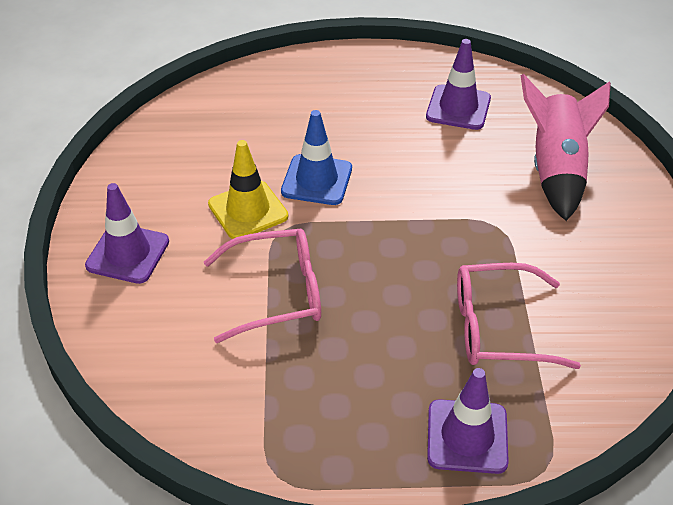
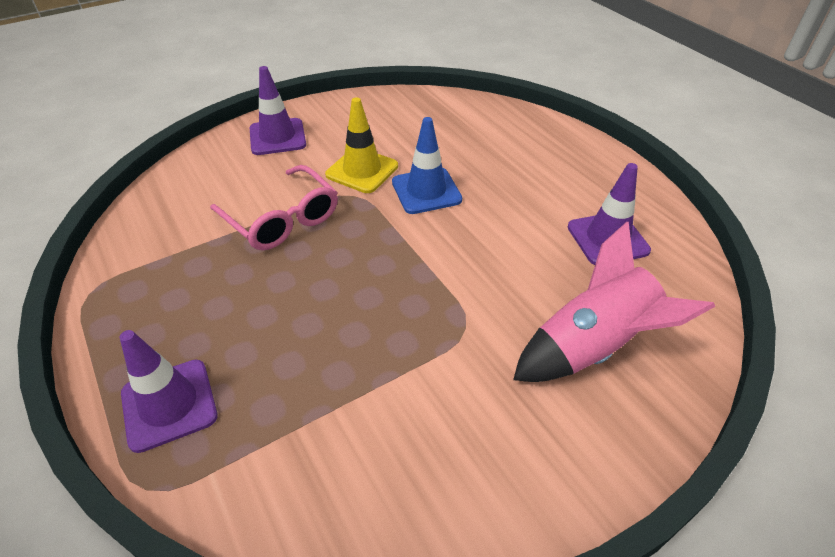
camera: 60 degrees right, 0 degrees up
(499, 328) = (324, 380): pink glasses -> none

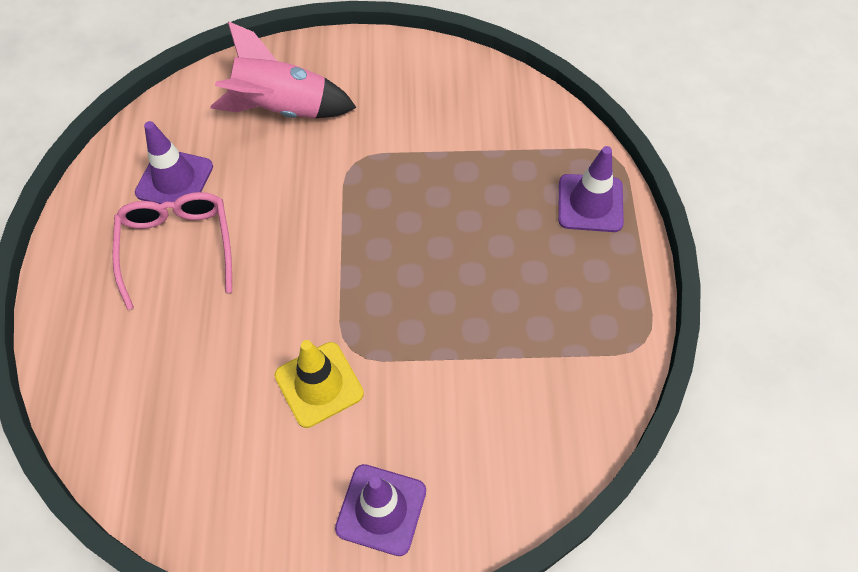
camera: 150 degrees left, 15 degrees up
(281, 219) = (439, 351): pink glasses -> pink glasses (177, 248)
(426, 191) = (276, 316): blue traffic cone -> none

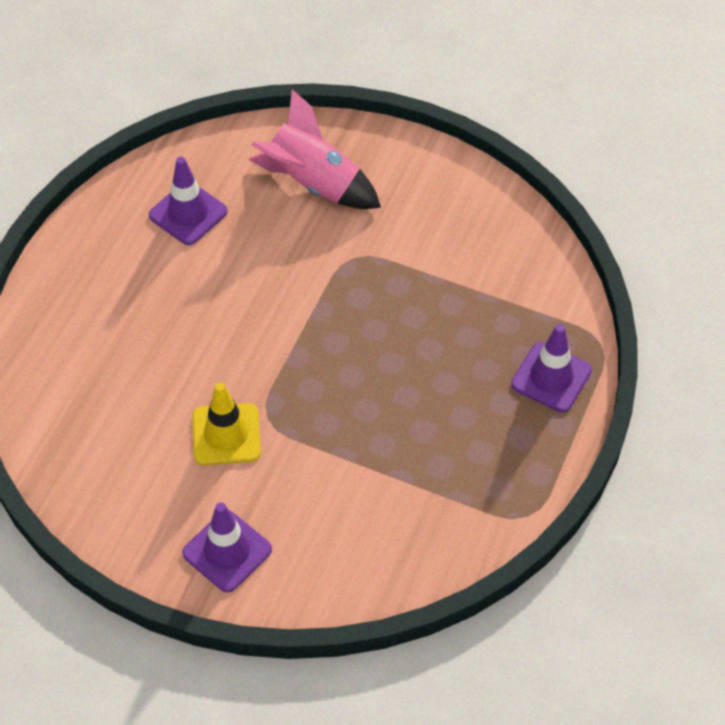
camera: 25 degrees right, 5 degrees down
(177, 248) = (163, 274): pink glasses -> none

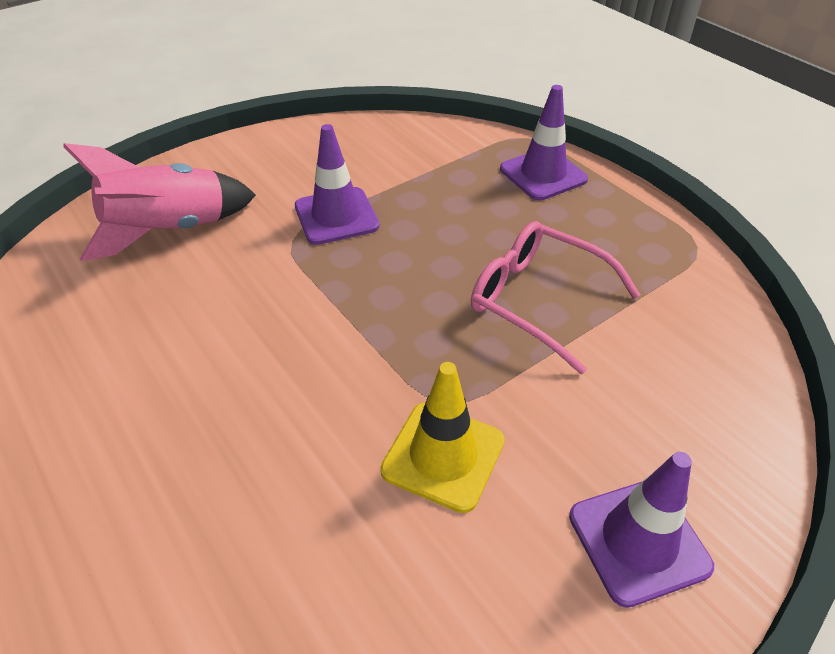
camera: 60 degrees left, 10 degrees down
(188, 213) = (82, 349): purple traffic cone -> purple traffic cone (336, 216)
(391, 433) = (539, 301): none -> pink glasses

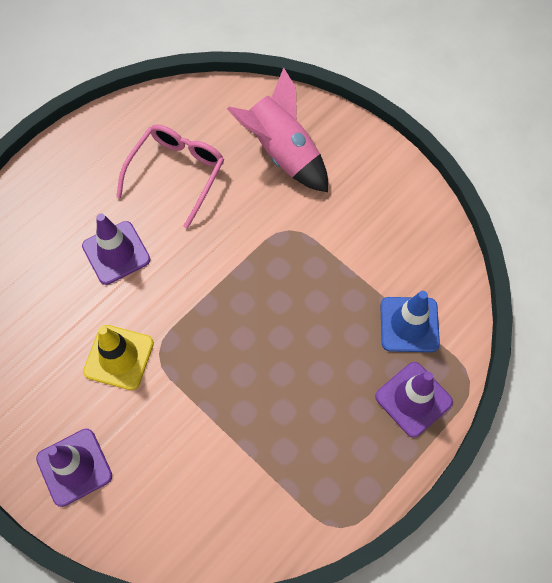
camera: 80 degrees right, 20 degrees up
(336, 216) = (321, 252): purple traffic cone -> purple traffic cone (116, 253)
(453, 164) = (409, 324): none -> blue traffic cone
(539, 301) = (255, 404): pink glasses -> pink glasses (176, 174)

